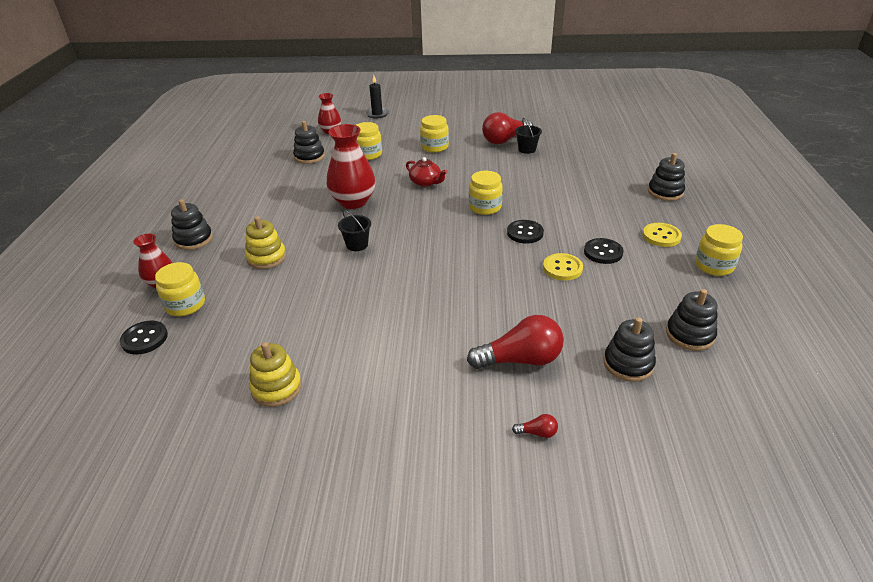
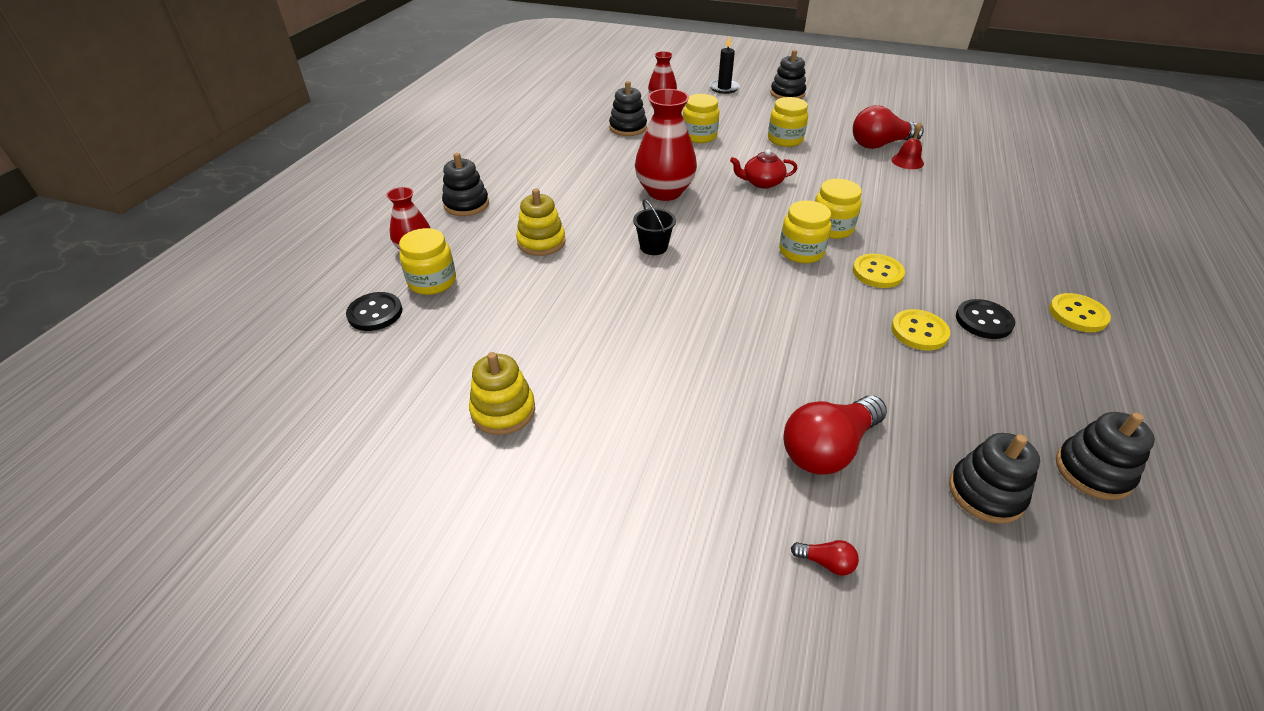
camera: 15 degrees right, 5 degrees up
(426, 182) = (762, 182): red teapot -> red teapot turned 120 degrees clockwise
(520, 360) = (828, 449): red light bulb -> red light bulb turned 135 degrees clockwise
(525, 233) = (877, 272): black button -> yellow button
(527, 149) = (907, 161): black bucket -> red bell
(665, 192) = (1097, 252): black stacking toy -> black stacking toy (787, 94)
(714, 266) = (1153, 374): yellow jar -> yellow jar (801, 252)

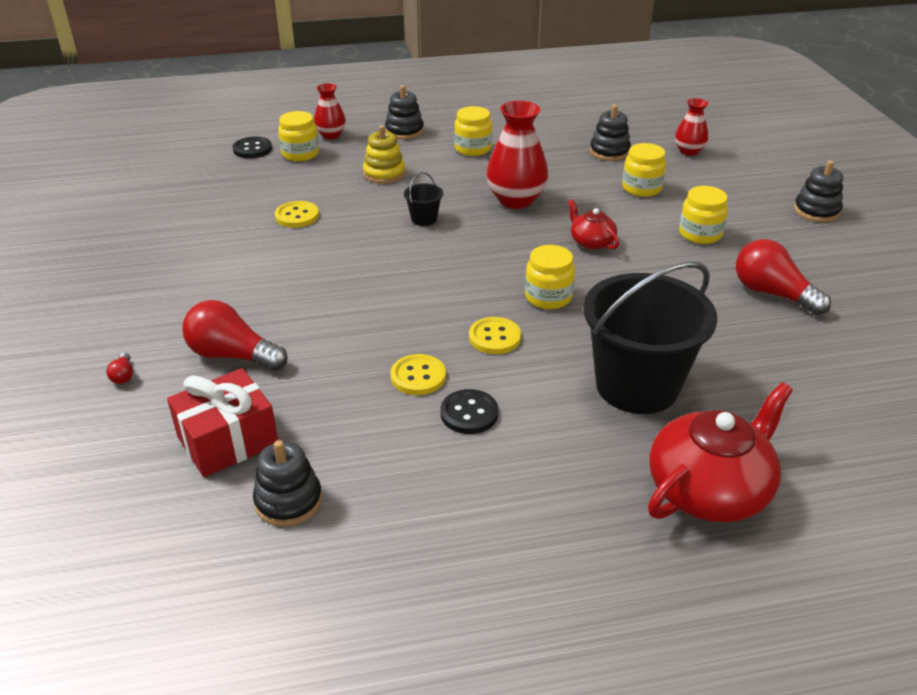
camera: 60 degrees right, 5 degrees down
(503, 411) = (191, 221): yellow stacking toy -> none
(724, 88) = (771, 173): black candle -> none
(801, 252) = (488, 289): yellow jar -> yellow jar (473, 149)
(907, 161) = (754, 319): red bell -> none
(971, 232) = (637, 386): none -> black bucket
(986, 493) = (228, 440): black stacking toy -> red gift
(1077, 314) = (538, 478): yellow button -> yellow button (297, 216)
(1099, 248) = (709, 489): none -> red teapot

